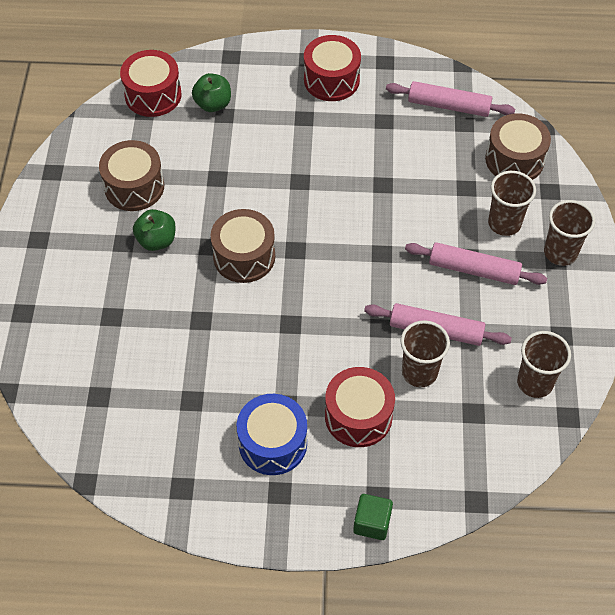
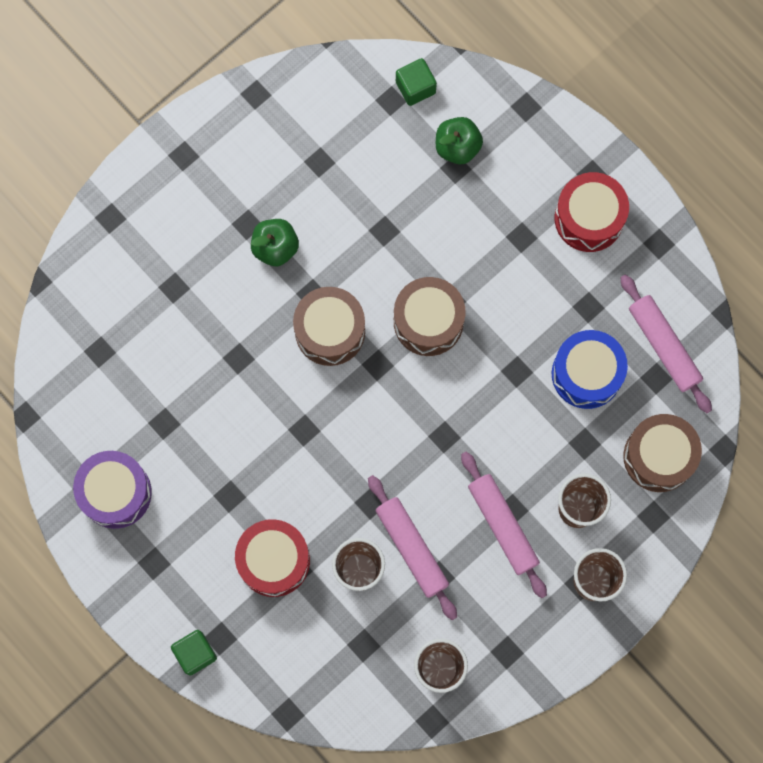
camera: 45 degrees right, 20 degrees up
(134, 187) = (308, 174): brown drum -> brown drum (428, 321)
(153, 95) = (415, 87): red drum -> green cube
(204, 473) = (115, 493): none -> purple drum
(273, 443) = (188, 519): blue drum -> blue drum (586, 374)

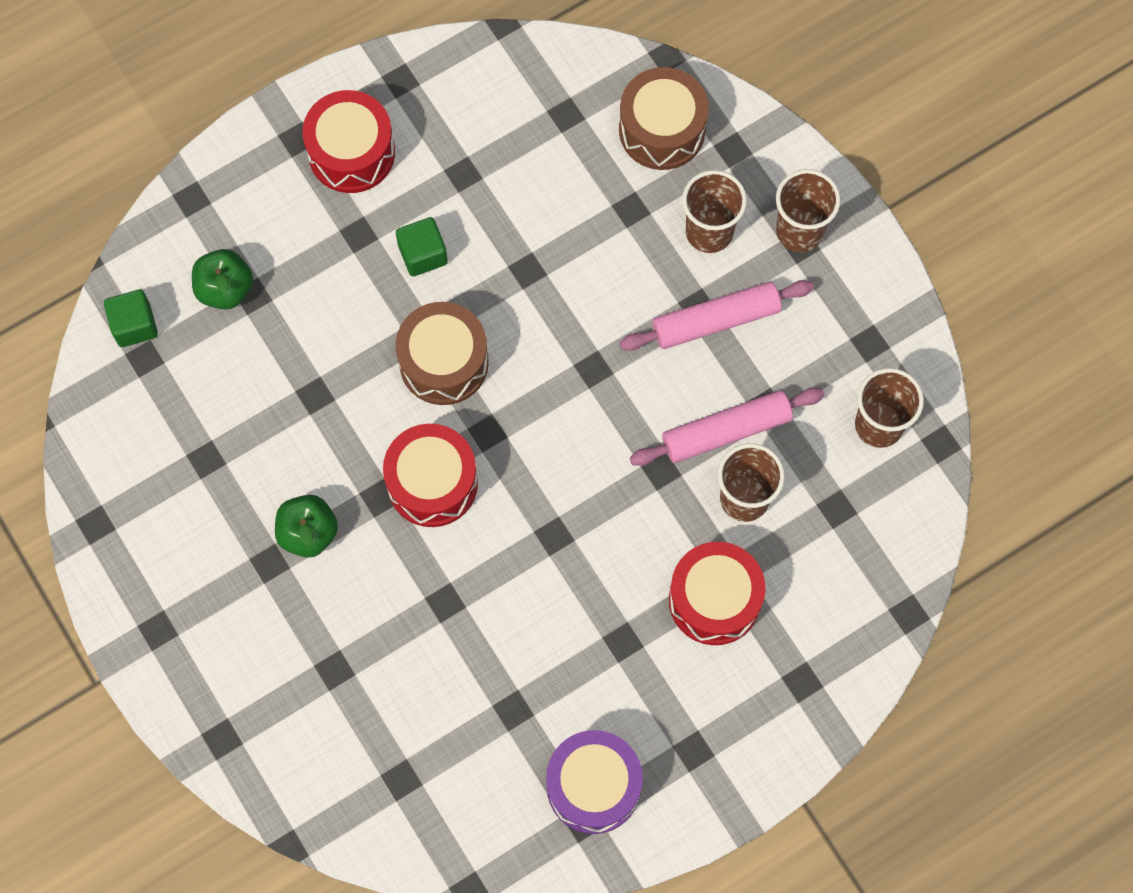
camera: 80 degrees left, 5 degrees down
(195, 653) = (817, 716): green cube -> green cube (423, 254)
(330, 331) = (432, 483): brown drum -> red drum
(586, 374) = (546, 191): blue drum -> none
(664, 346) = (528, 98): pink rolling pin -> none

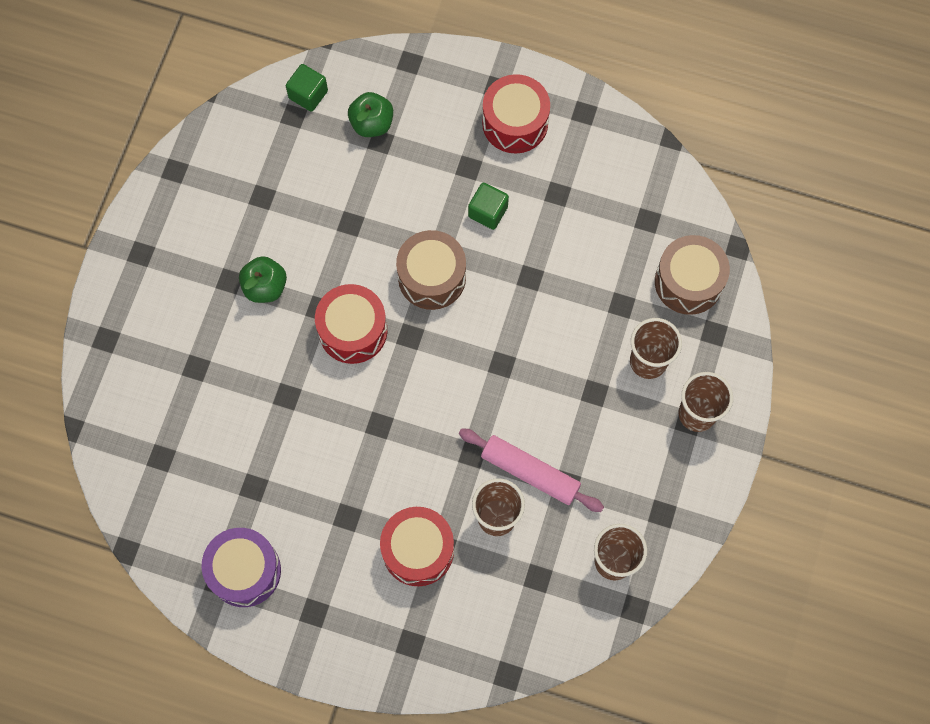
camera: 50 degrees right, 0 degrees up
(715, 321) = (594, 410): pink rolling pin -> none

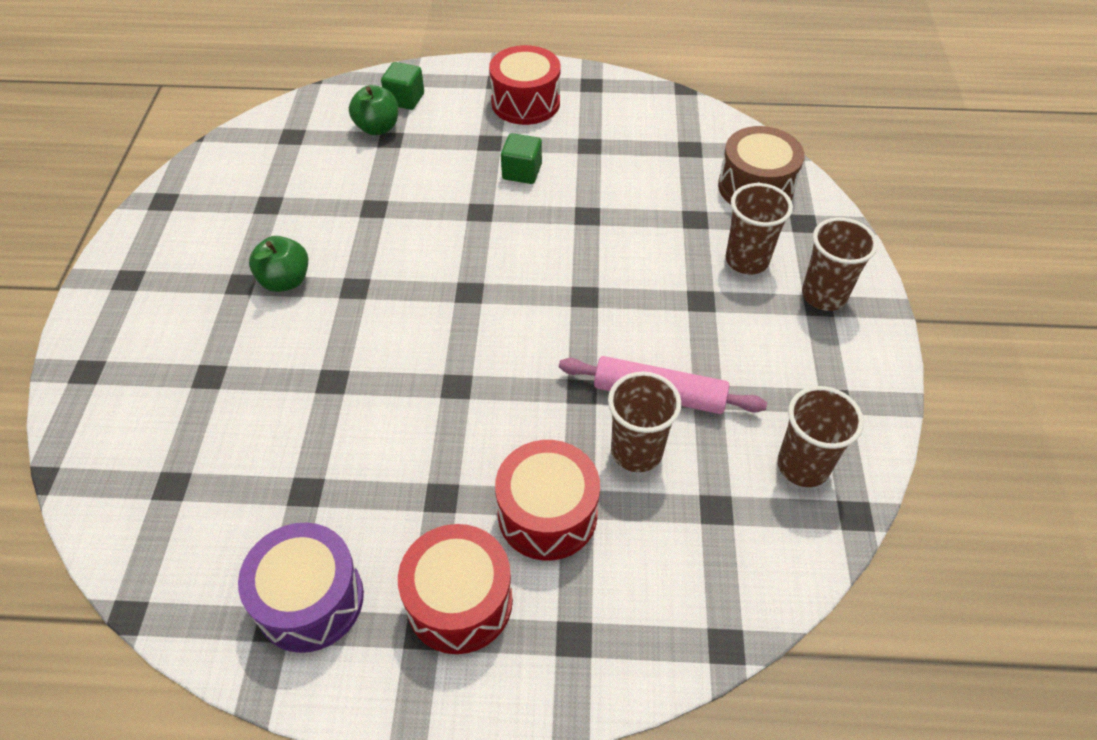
camera: 15 degrees left, 20 degrees down
(308, 94) = (304, 118): green cube -> green cube (405, 99)
(353, 330) = (400, 300): red drum -> red drum (459, 601)
(432, 277) = (478, 235): brown drum -> none

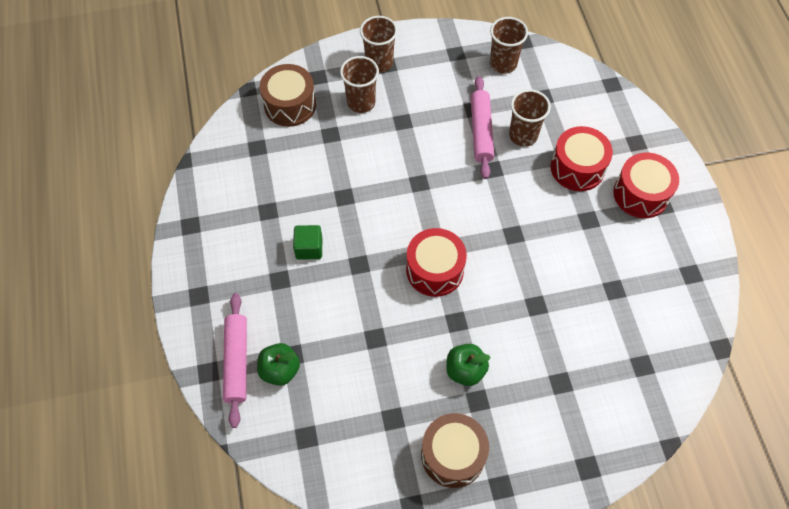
camera: 105 degrees left, 10 degrees up
(193, 246) = (453, 455): none -> brown drum
(310, 600) = (671, 262): purple drum -> none
(405, 99) = (237, 362): green cube -> pink rolling pin
(525, 102) = (224, 267): red drum -> red drum (435, 270)

